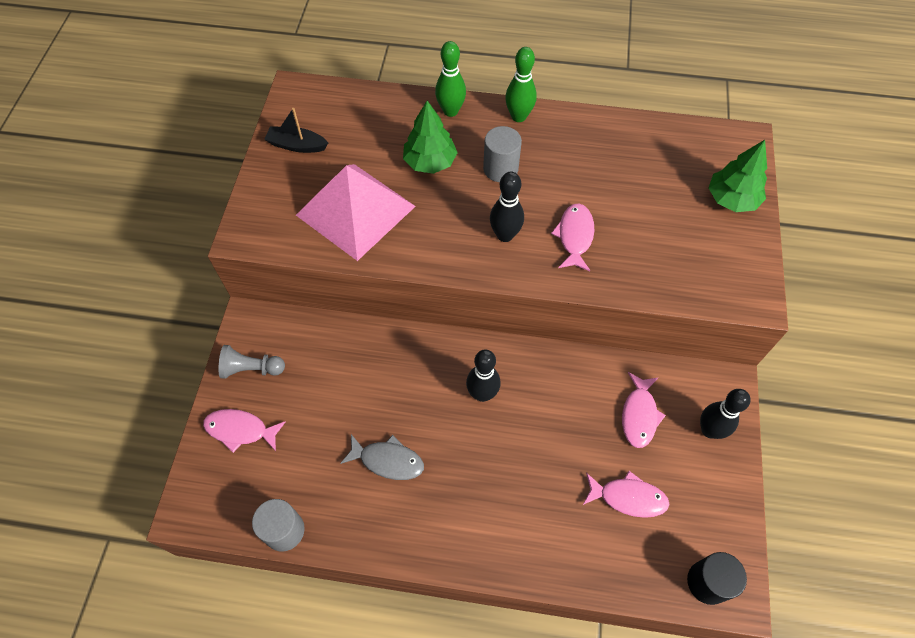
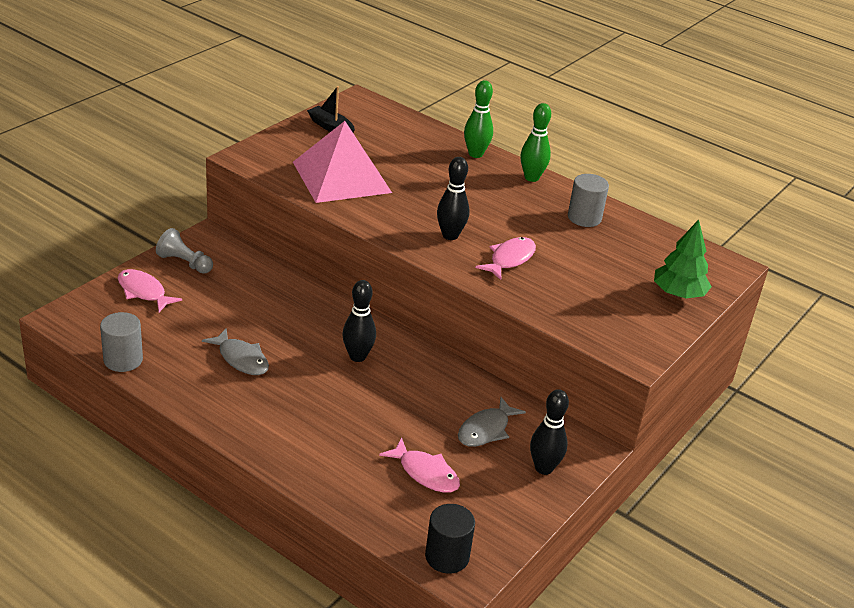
camera: 25 degrees right, 25 degrees down
(430, 162) = (429, 174): green tree -> none
(500, 169) = (485, 199): grey cylinder -> grey cylinder (584, 218)
(639, 415) = (486, 430): pink fish -> grey fish

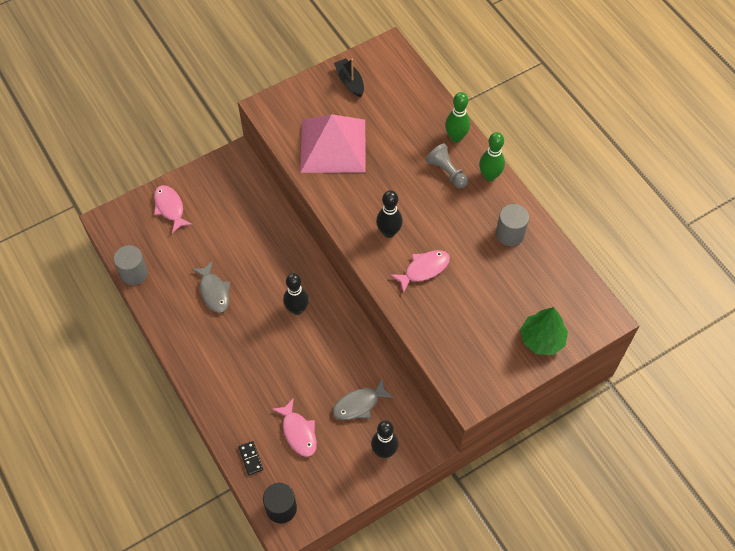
camera: 25 degrees right, 25 degrees up
(184, 263) = (209, 183): grey pawn -> grey pawn (447, 172)
(377, 513) = (250, 458): none -> black domino

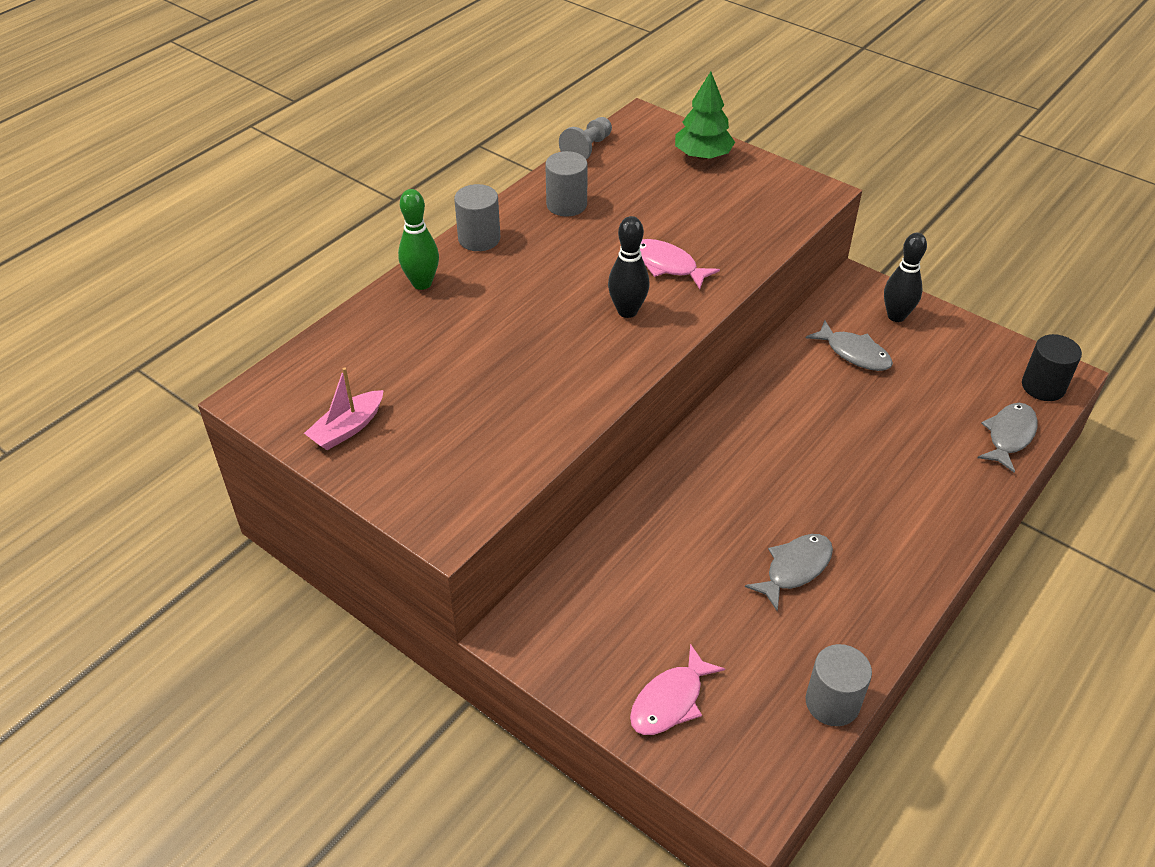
camera: 110 degrees left, 15 degrees down
(250, 458) = (1009, 436): black domino -> grey fish
(297, 309) = (760, 456): black bowling pin -> none
(298, 432) = (936, 400): pink fish -> none
(333, 145) = (495, 412): pink pyramid -> none
(350, 81) = (347, 428): black boat -> pink boat
(447, 172) = (490, 279): grey pawn -> grey pawn (587, 149)
(489, 176) = (479, 239): green bowling pin -> grey cylinder

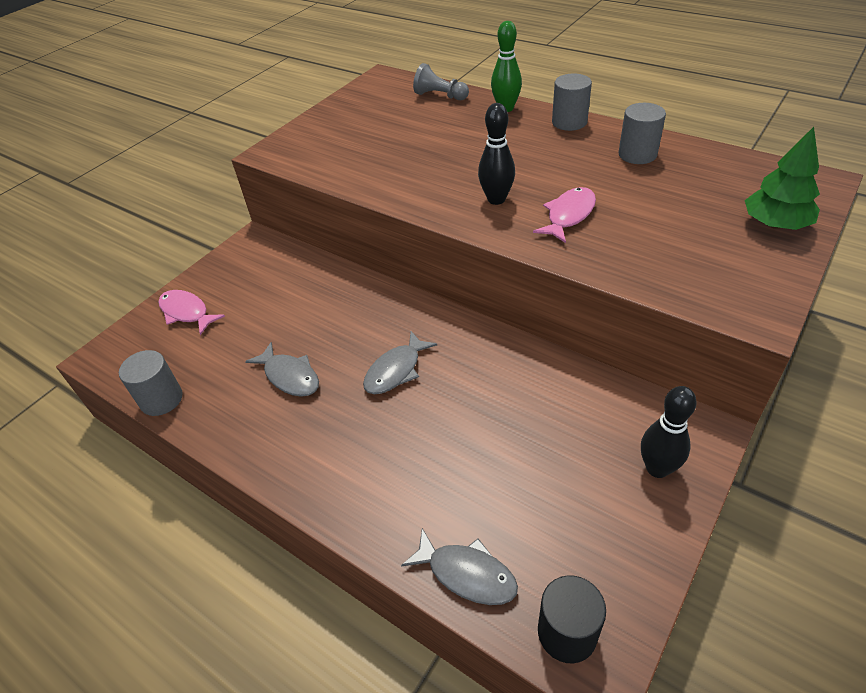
camera: 90 degrees right, 0 degrees up
(347, 428) = (356, 107): pink boat -> none
(587, 149) = (736, 155): grey pawn -> grey pawn (440, 96)
(854, 353) = (576, 424): grey fish -> grey fish (396, 370)

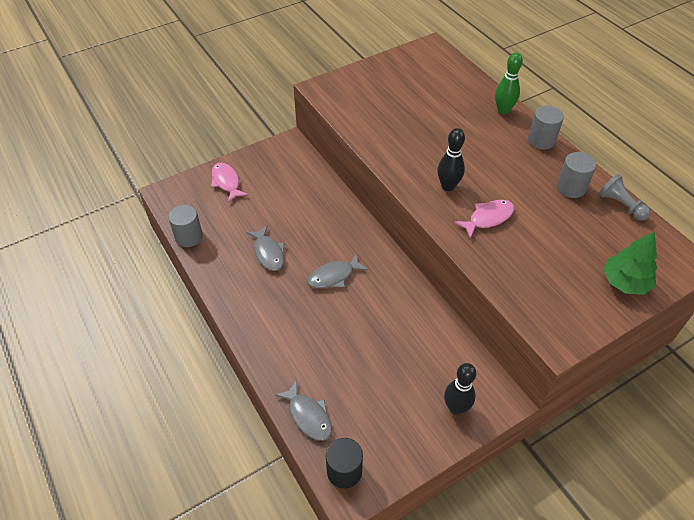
camera: 20 degrees right, 5 degrees up
(440, 96) = (463, 80): grey pawn -> grey pawn (621, 205)

